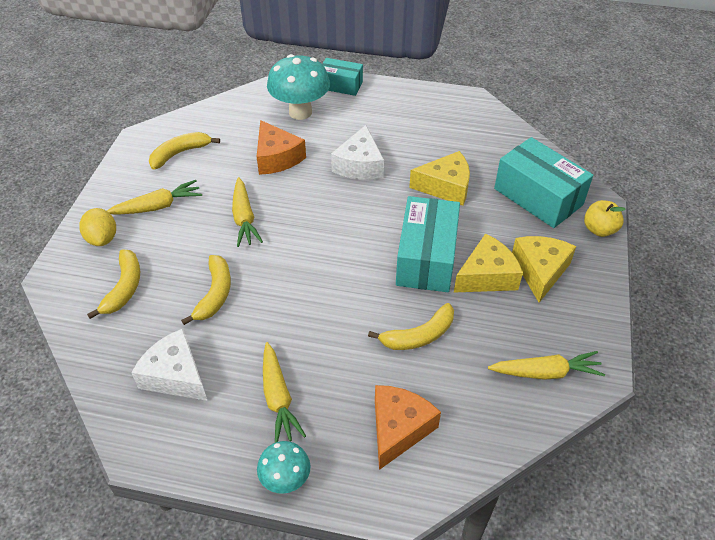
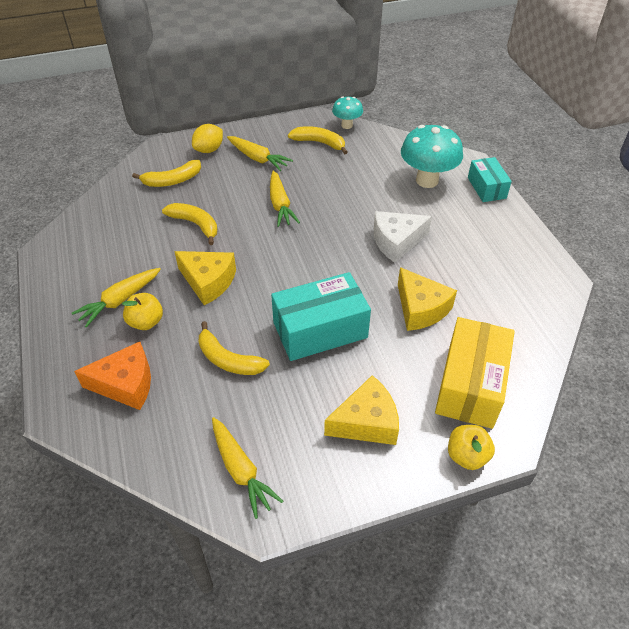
camera: 60 degrees right, 0 degrees up
(175, 375) = (112, 240): white cheese -> none
(215, 294) = (195, 224): yellow banana -> yellow banana turned 120 degrees counterclockwise
(244, 218) = (280, 205): yellow carrot -> yellow carrot turned 60 degrees counterclockwise
(277, 158) = (360, 192): orange cheese -> none
(285, 480) = (51, 336): turquoise mushroom -> turquoise mushroom (347, 125)
(326, 384) = (146, 322): none -> yellow apple
(487, 276) = (329, 382): yellow cheese -> yellow cheese (208, 282)
(538, 197) = (470, 385): turquoise box -> yellow box

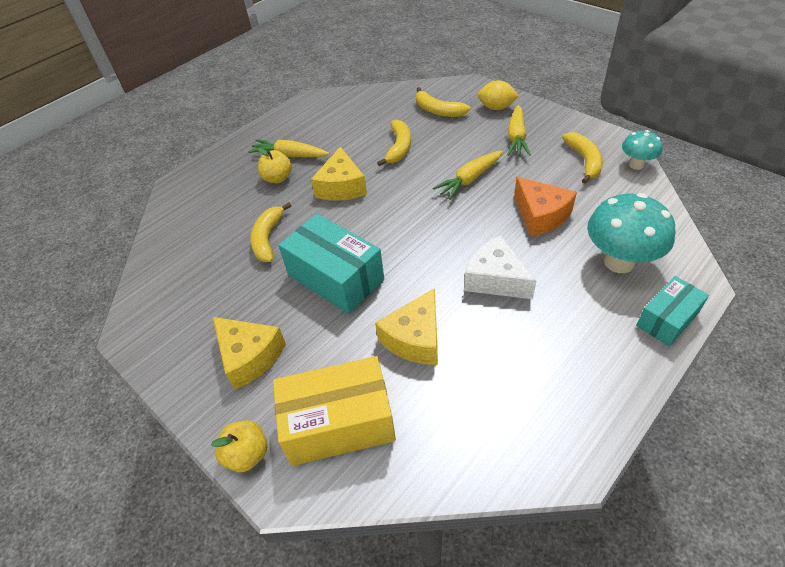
camera: 65 degrees right, 0 degrees up
(126, 384) = (215, 200): orange cheese -> orange cheese (540, 215)
(241, 470) = (166, 299): yellow carrot -> none

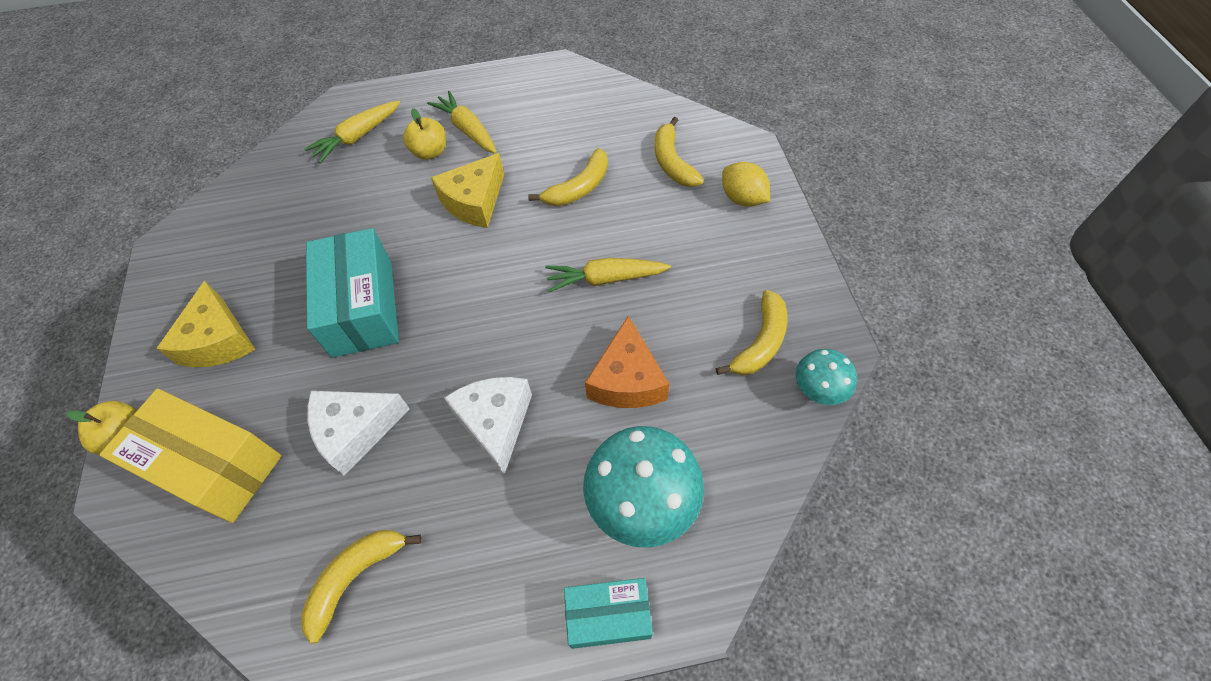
camera: 35 degrees right, 10 degrees up
(268, 238) = (353, 220): yellow banana -> yellow banana (355, 577)
(415, 338) = (356, 431): yellow cheese -> white cheese
(516, 137) = (718, 256): yellow carrot -> yellow carrot (357, 137)

